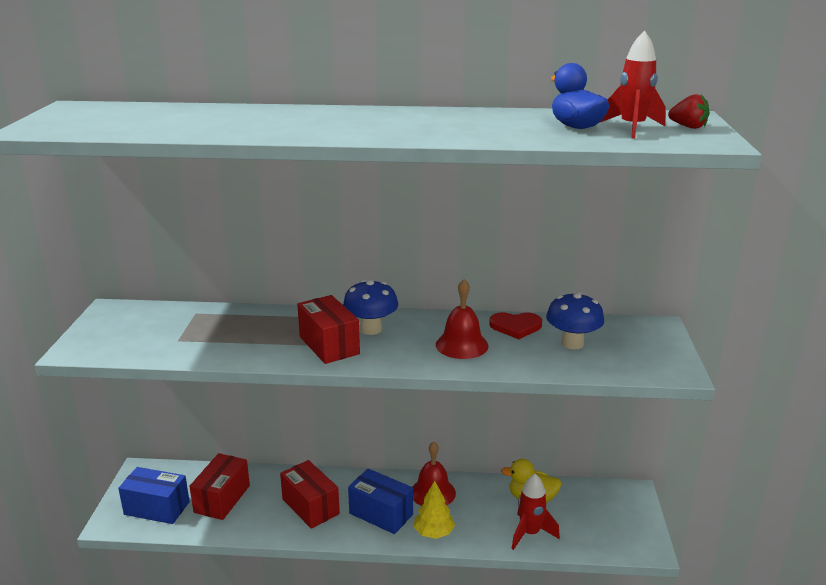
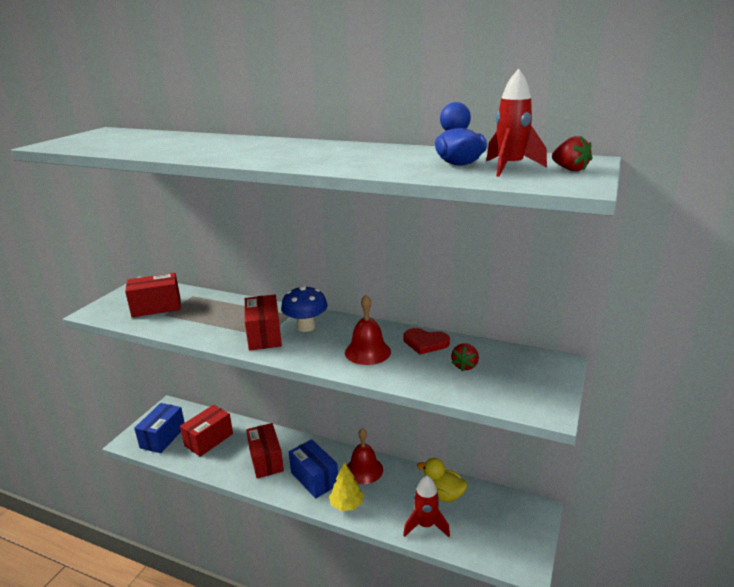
camera: 20 degrees right, 0 degrees up
(157, 508) = (163, 437): blue box -> blue box turned 75 degrees clockwise
(159, 333) = (156, 307): none -> red box
(572, 343) = (465, 366): blue mushroom -> red strawberry

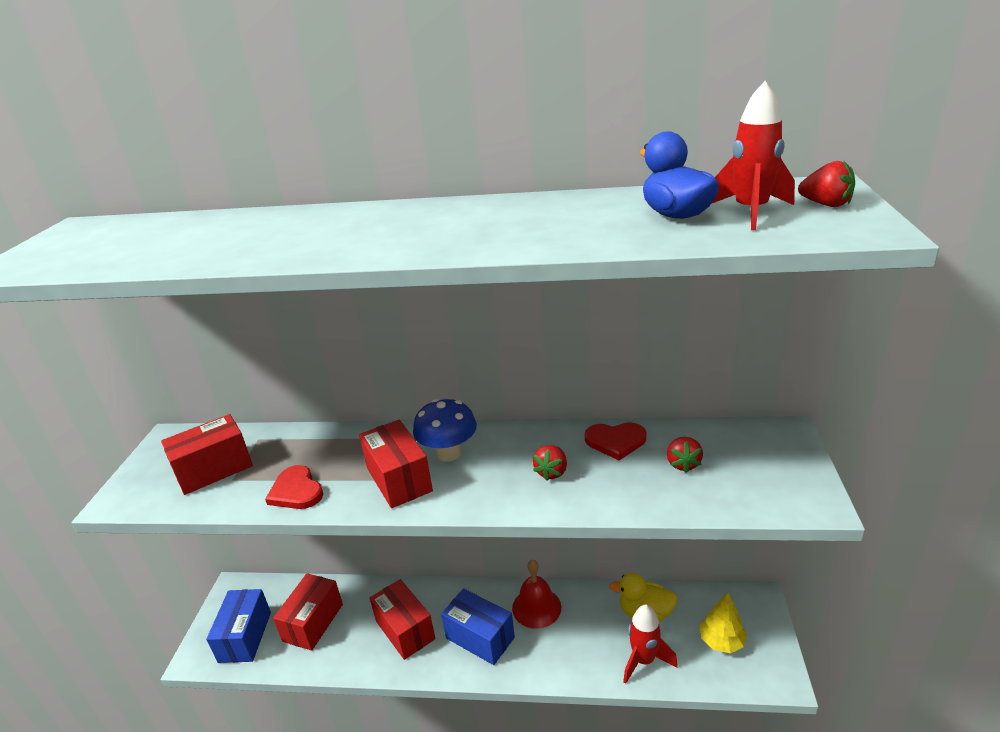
camera: 15 degrees left, 5 degrees up
(197, 329) = (296, 491): none -> red heart
(347, 505) = (537, 662): yellow tree -> yellow tree (721, 641)
(367, 352) = (552, 472): red bell -> red strawberry

